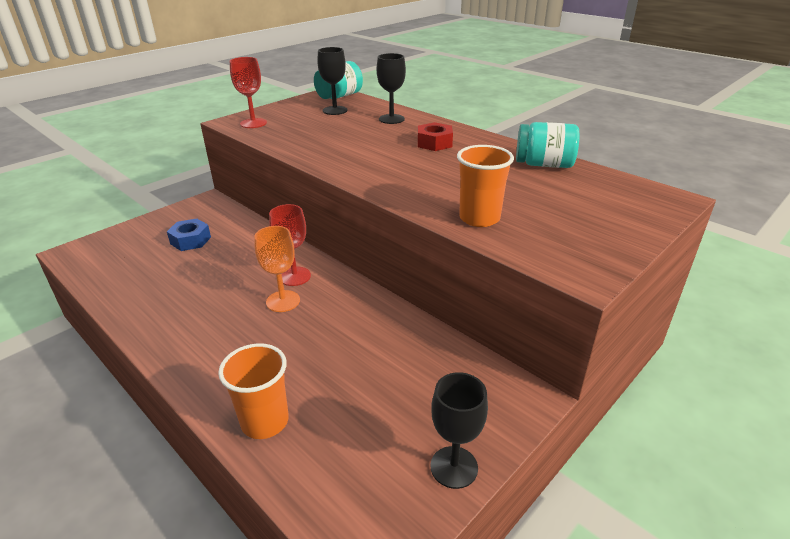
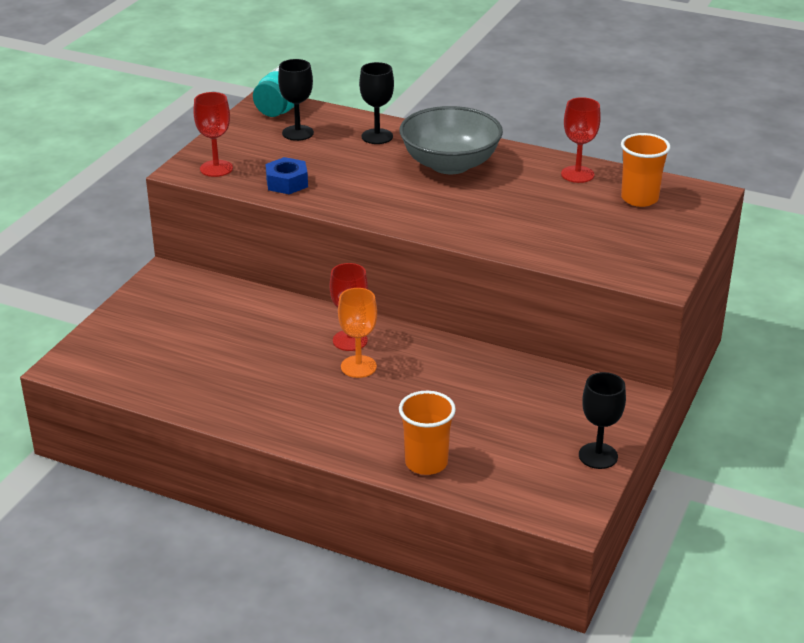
camera: 20 degrees left, 0 degrees up
(190, 240) = (195, 325): blue nut -> blue nut (287, 183)
(434, 143) = (450, 164): red nut -> grey bowl
(479, 218) = (549, 246): orange cup -> orange cup (639, 199)
(544, 164) = (577, 174): turquoise jar -> red goblet

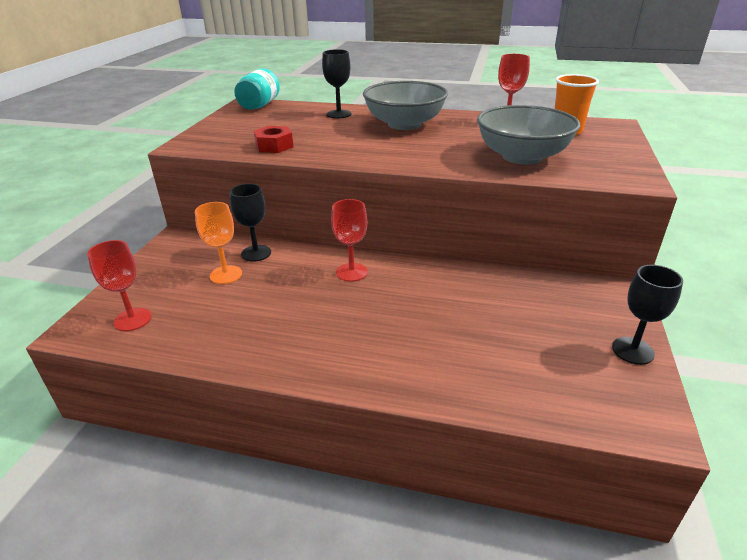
camera: 10 degrees left, 0 degrees up
(216, 168) = (210, 142): red goblet -> red goblet (132, 319)
(287, 183) = (274, 146): blue nut -> red nut
(298, 133) = (275, 117): black goblet -> black goblet (256, 253)
(358, 366) = (367, 294): orange goblet -> orange goblet (226, 275)
(426, 463) = (472, 384): orange cup -> none
(558, 233) = (522, 157): none -> grey bowl

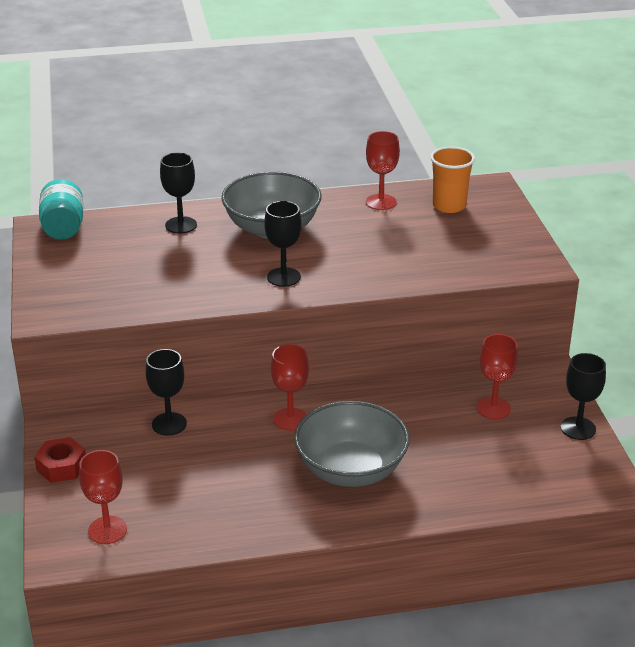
camera: 25 degrees left, 0 degrees up
(226, 275) = (159, 457): orange goblet -> none
(274, 146) = (153, 294): red nut -> red nut (61, 466)
(385, 152) = (283, 277): none -> black goblet
(522, 157) = (425, 255): grey bowl -> grey bowl (351, 470)
(546, 308) = (493, 408): none -> red goblet

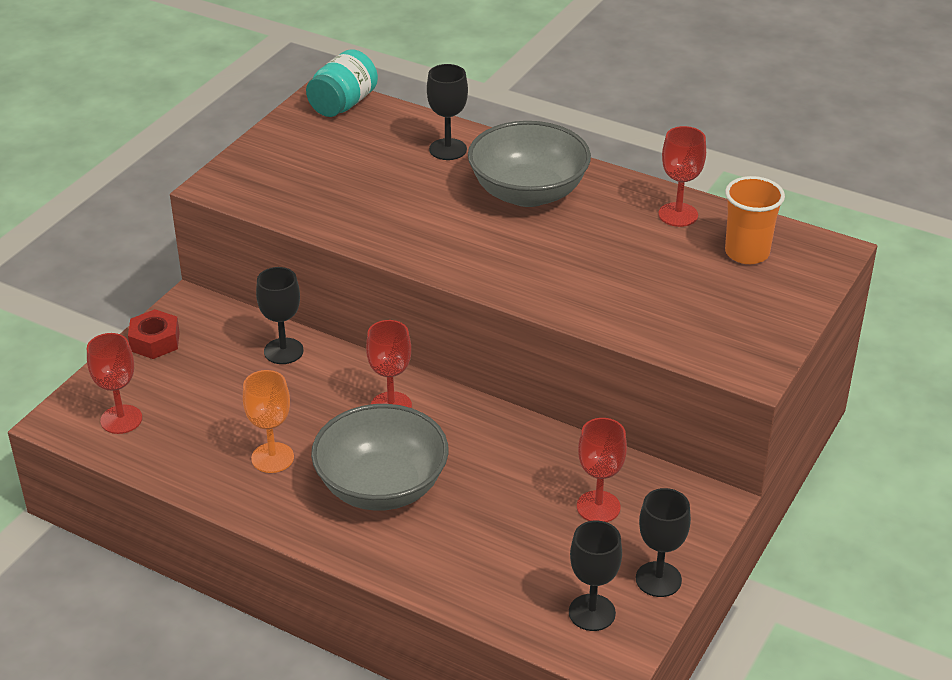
camera: 40 degrees right, 5 degrees up
(254, 493) = (272, 458): none -> orange goblet
(283, 277) = (469, 250): black goblet -> black goblet (592, 612)

